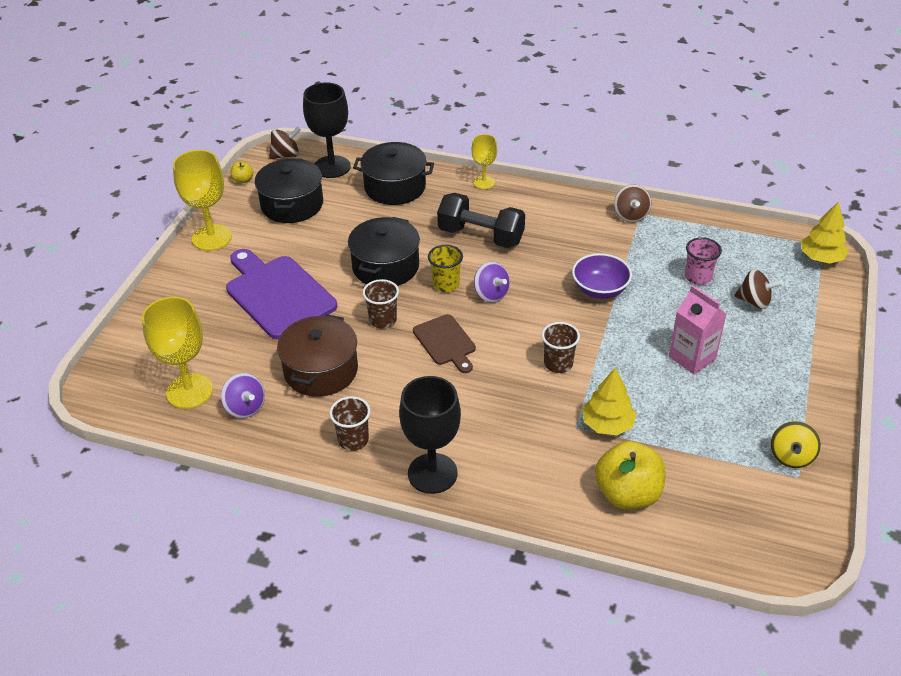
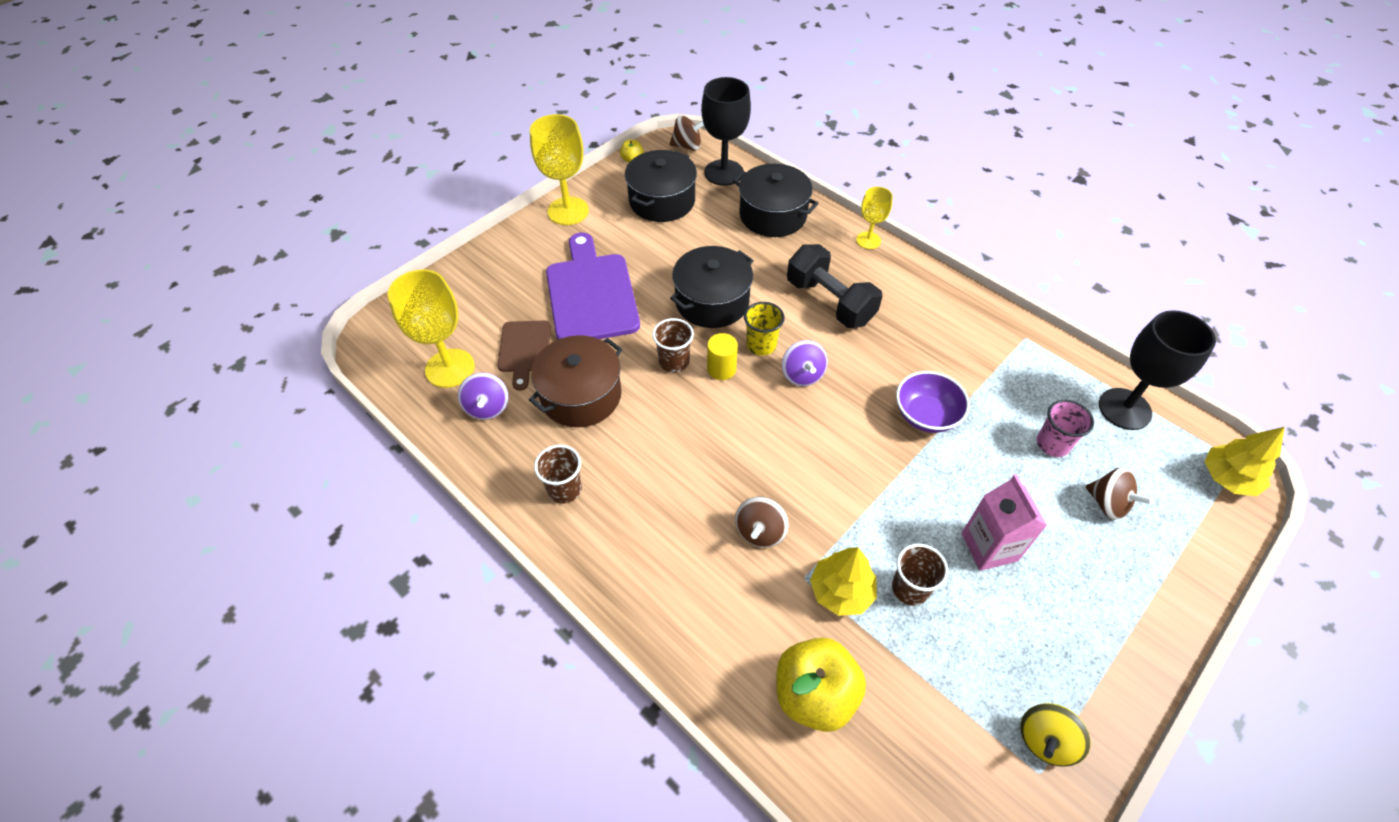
camera: 25 degrees right, 10 degrees up
(425, 312) = (721, 369): none -> yellow cylinder
(432, 473) = (619, 565): black goblet -> black goblet (1124, 409)
(446, 342) = (722, 413): brown cutting board -> brown cutting board (524, 350)
(558, 364) = (828, 489): brown cup -> brown cup (910, 588)
(630, 215) = (1012, 336): brown spinning top -> brown spinning top (760, 531)

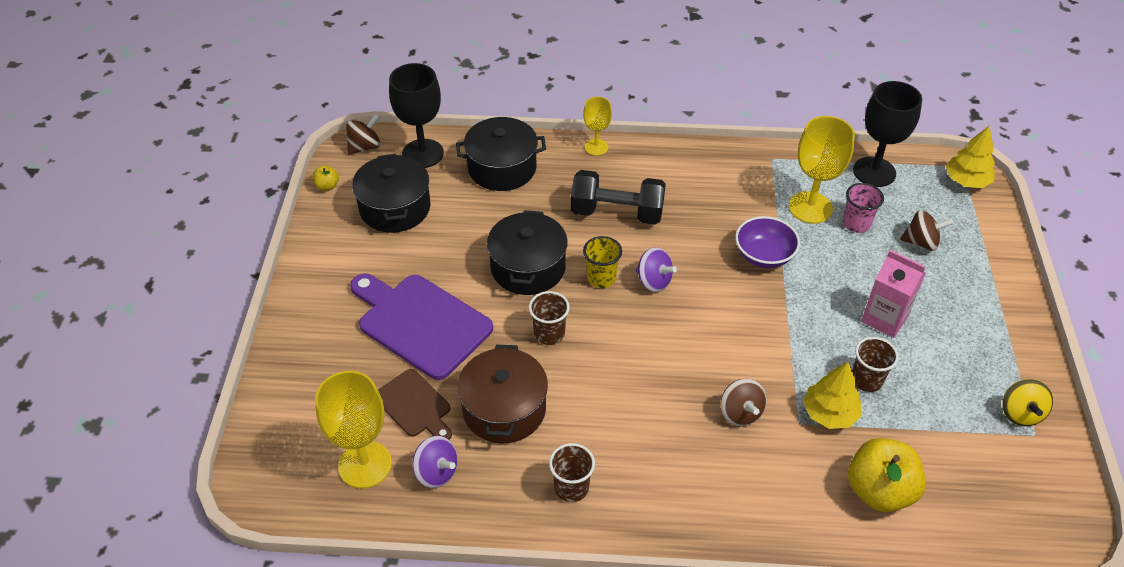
camera: 40 degrees left, 5 degrees down
(568, 211) = (318, 265): yellow goblet -> yellow goblet (810, 207)
(721, 369) = (591, 315): yellow cylinder -> none

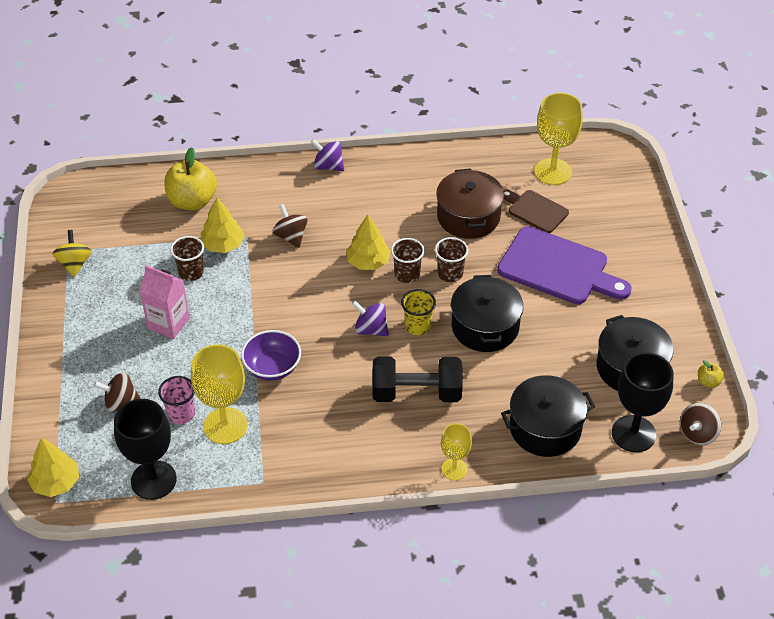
camera: 170 degrees right, 0 degrees up
(436, 472) = (501, 173): purple spinning top -> purple spinning top (328, 166)
(571, 487) = (406, 177): brown cup -> brown cup (407, 274)
(645, 363) = (368, 262): none -> yellow tree

